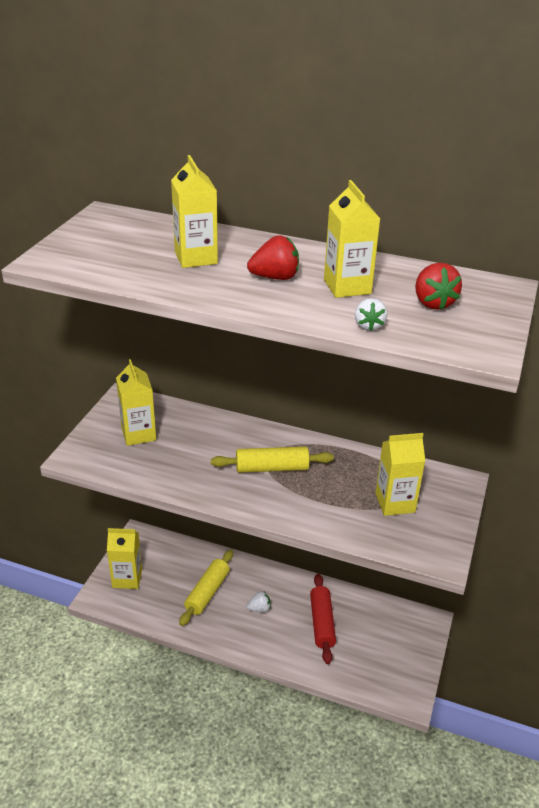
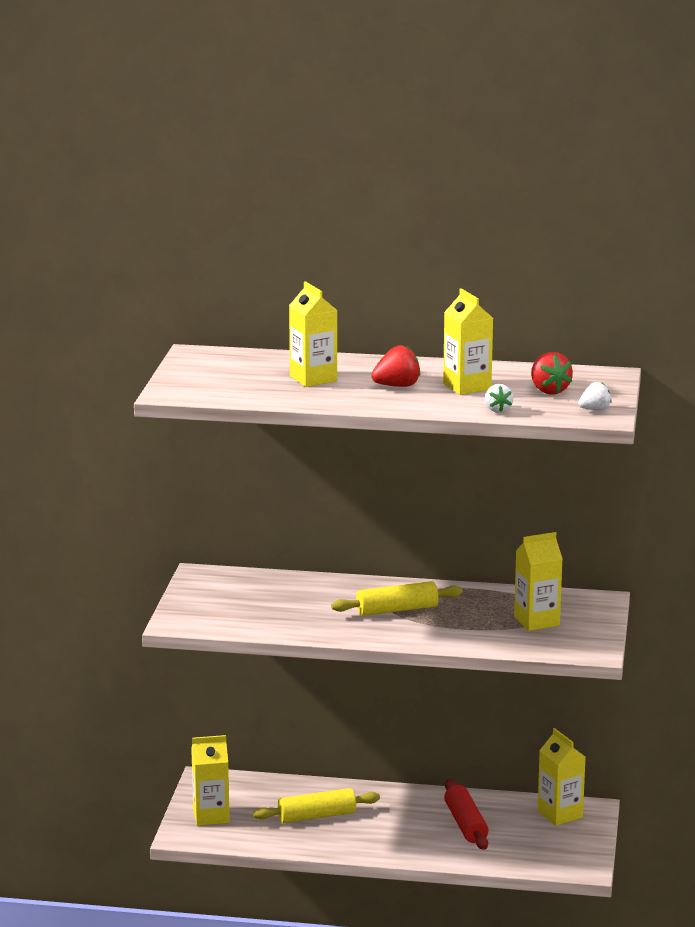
camera: 10 degrees left, 15 degrees down
(138, 434) = (235, 599): yellow carton -> yellow carton (560, 814)
(207, 592) = (316, 816): yellow rolling pin -> yellow rolling pin turned 60 degrees clockwise
(259, 609) = (386, 822): white strawberry -> white strawberry (594, 409)

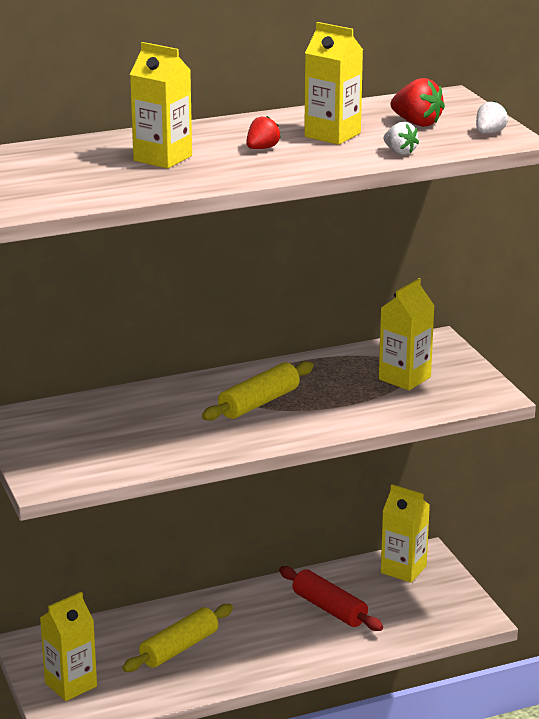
camera: 30 degrees left, 5 degrees up
(397, 386) = (262, 148): red strawberry -> red strawberry, size x0.66

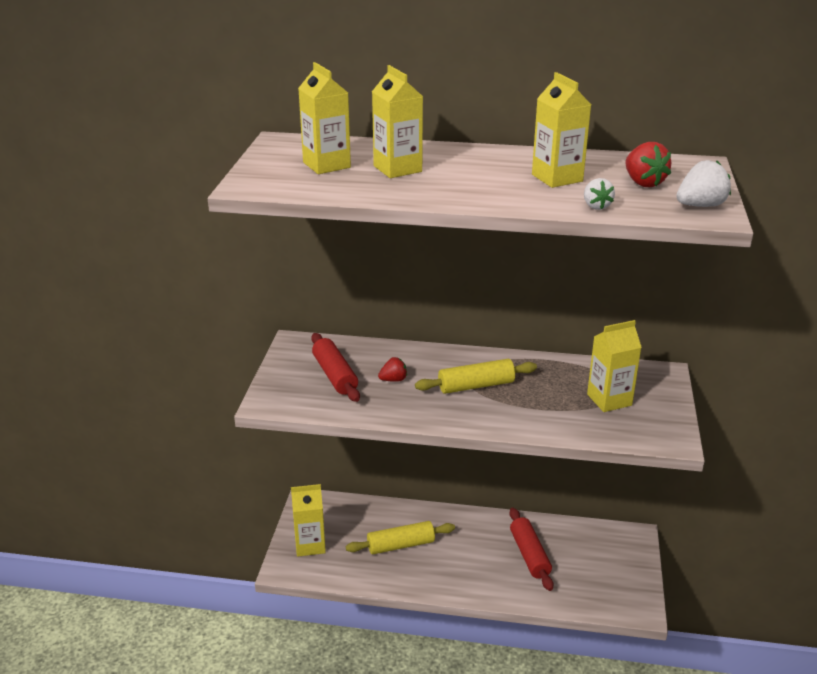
camera: 30 degrees right, 5 degrees up
(93, 436) = (334, 375): none -> red rolling pin
(262, 148) = (484, 177): red strawberry -> red strawberry (393, 380)
(403, 569) = (609, 543): yellow carton -> yellow carton (326, 165)
(489, 133) = (700, 205): white strawberry -> white strawberry, size x1.51

